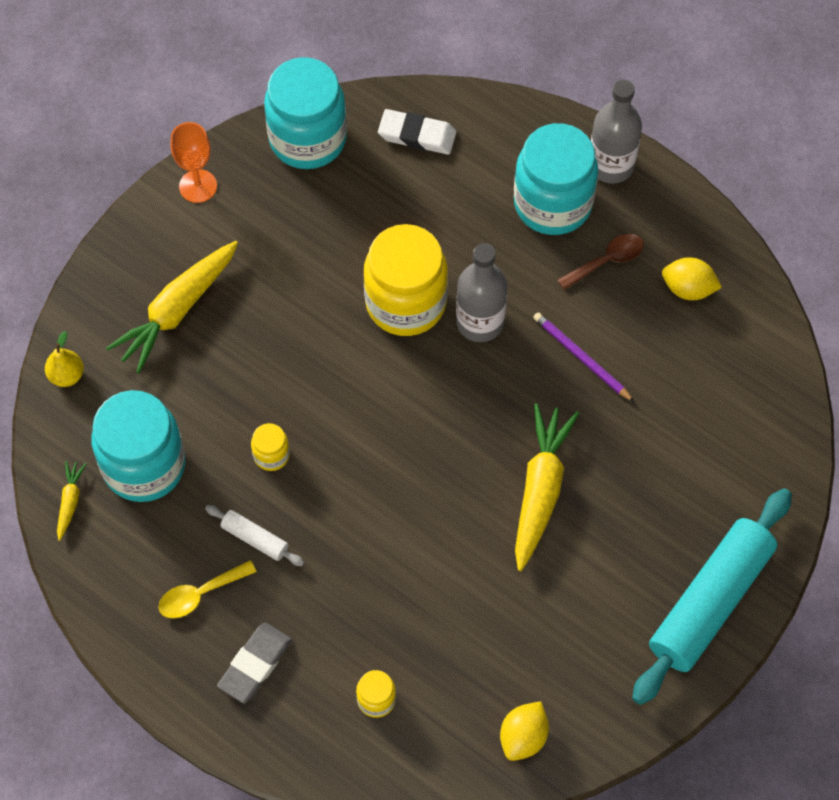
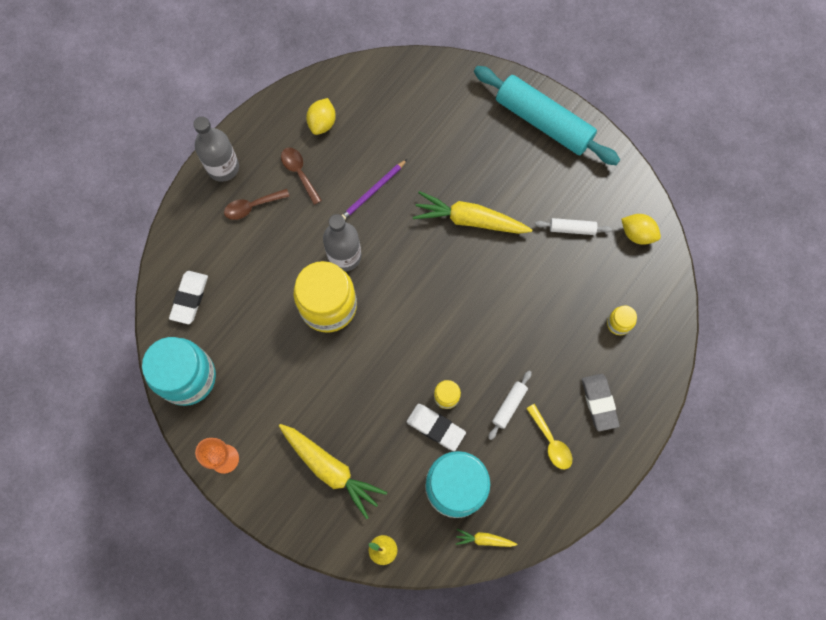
camera: 90 degrees left, 10 degrees up
(227, 441) = (435, 427): none -> white eraser
(255, 664) = (599, 403): grey eraser -> grey eraser turned 45 degrees clockwise
(529, 638) = (572, 229): none -> white rolling pin
(553, 203) = (252, 206): turquoise jar -> brown spoon

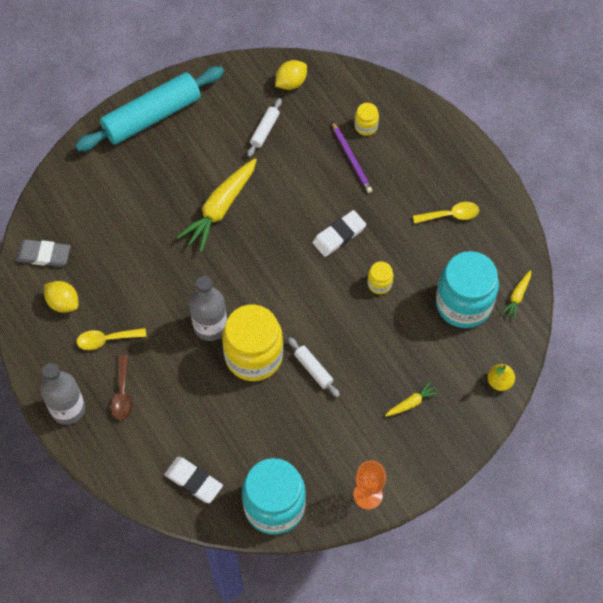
camera: 70 degrees left, 10 degrees down
(299, 173) = (106, 339): brown spoon -> yellow spoon
(330, 469) = (411, 403): yellow carrot -> yellow carrot, size x0.47
(373, 191) = (155, 280): purple pencil -> purple pencil (351, 159)
(435, 427) = (404, 302): white eraser -> white eraser (339, 235)
(509, 406) = (407, 236): white rolling pin -> white rolling pin (313, 369)
(599, 403) = (430, 166): grey eraser -> grey eraser (43, 255)

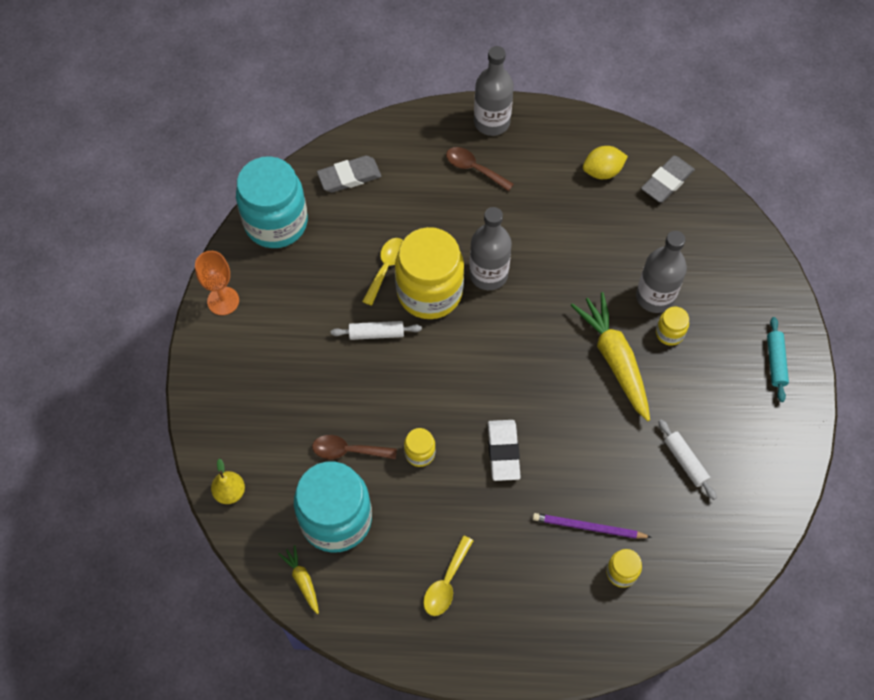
camera: 125 degrees right, 0 degrees up
(106, 339) = (538, 185): yellow spoon -> yellow spoon (386, 268)
(151, 211) = (655, 296): none -> grey bottle
(152, 116) = (775, 362): turquoise rolling pin -> turquoise rolling pin, size x0.43
(175, 187) = (669, 333): none -> yellow jar
(193, 481) = (349, 176): white eraser -> grey eraser
(291, 82) = (734, 530): yellow lemon -> none
(411, 403) = (275, 395): yellow carrot -> none
(412, 328) = (348, 450): none -> brown spoon

